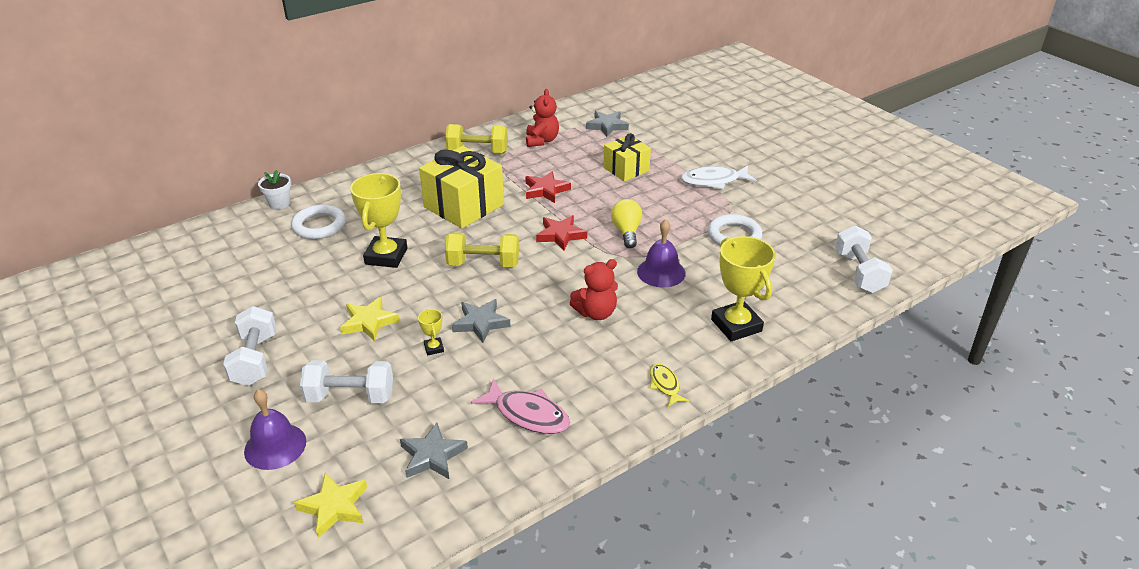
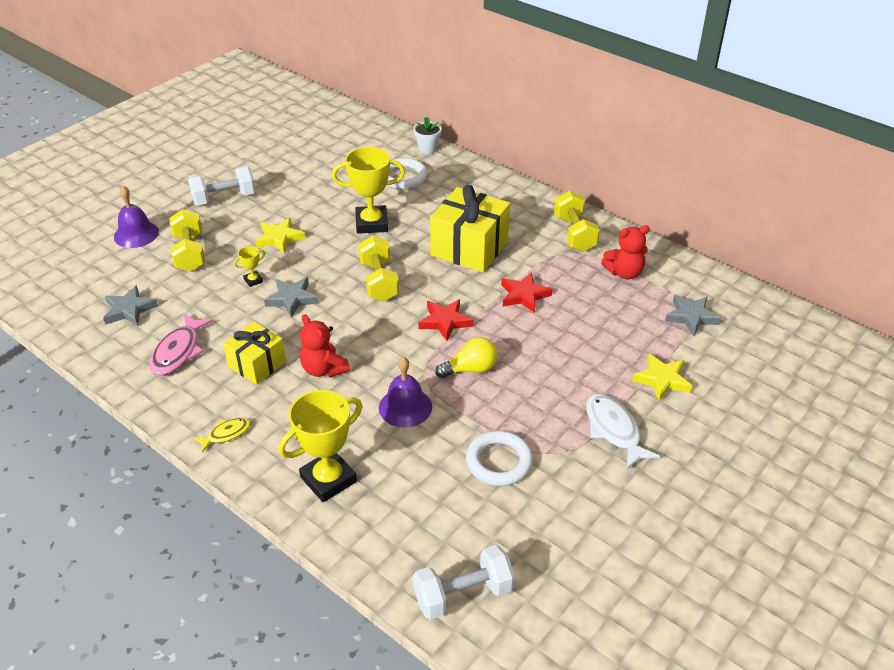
camera: 75 degrees right, 5 degrees up
(334, 507) = (79, 277): yellow star -> yellow star (662, 380)
(350, 396) = (190, 253): white dumbbell -> yellow dumbbell
(626, 169) = (599, 349): yellow gift -> yellow gift (257, 364)

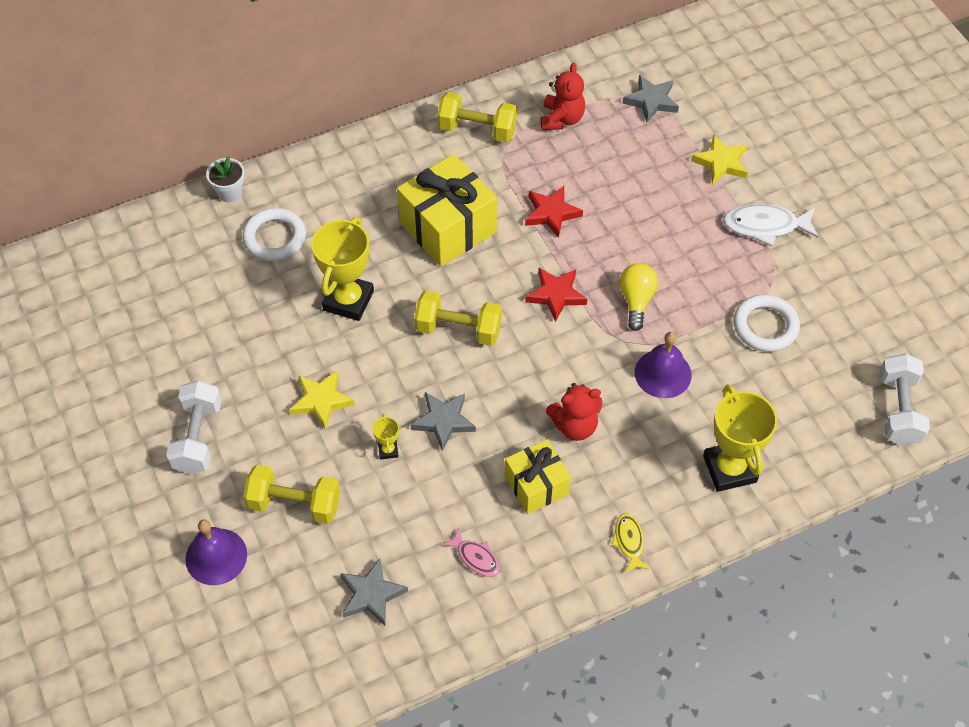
camera: 65 degrees left, 15 degrees up
(178, 351) = (476, 557): pink fish -> pink fish, size x0.58

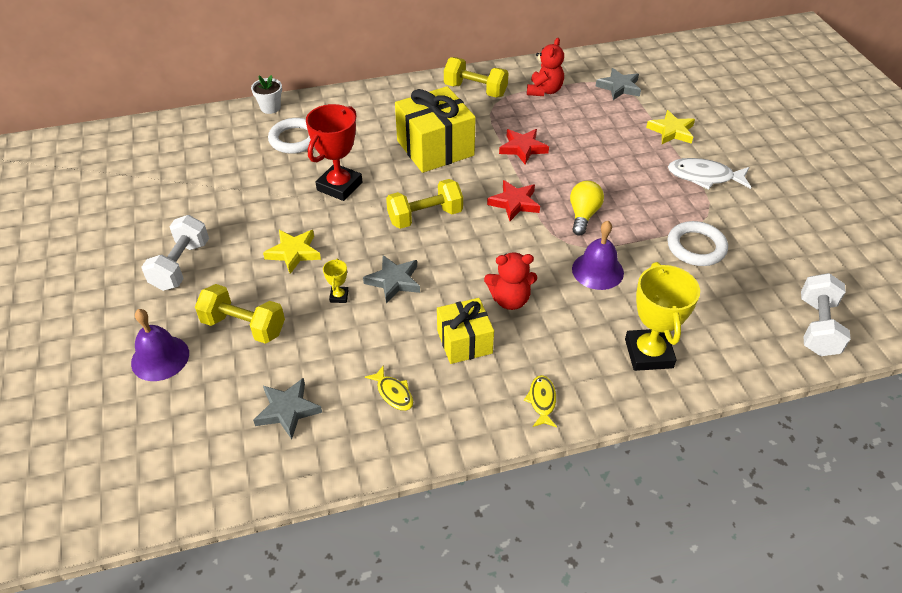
camera: 10 degrees right, 10 degrees down
(348, 300) = (339, 186): yellow trophy -> red trophy
(458, 329) = (425, 217): yellow dumbbell -> yellow dumbbell turned 45 degrees counterclockwise
(476, 557) = (393, 393): pink fish -> yellow fish

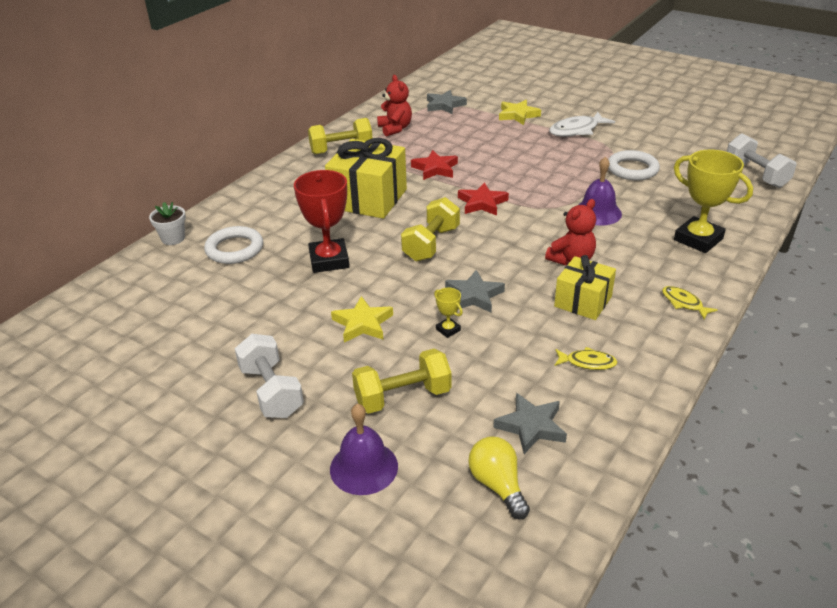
camera: 40 degrees left, 10 degrees down
(583, 215) = (538, 187): yellow light bulb -> yellow light bulb (497, 485)

